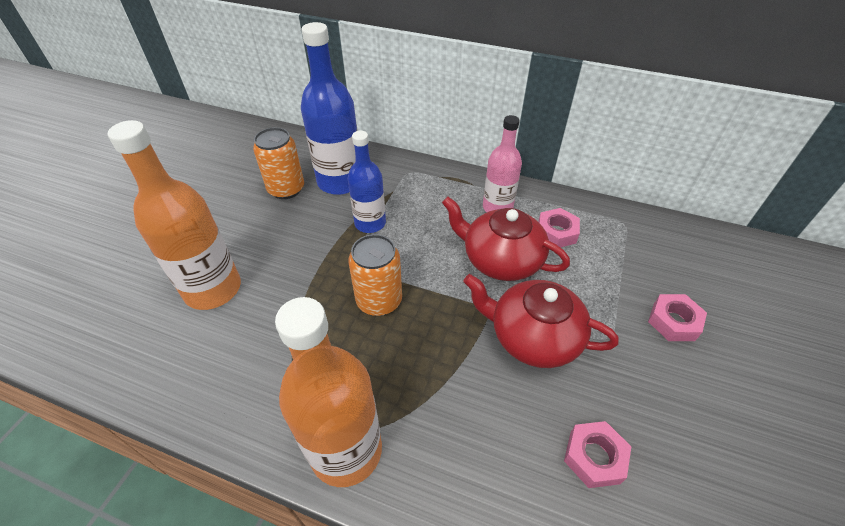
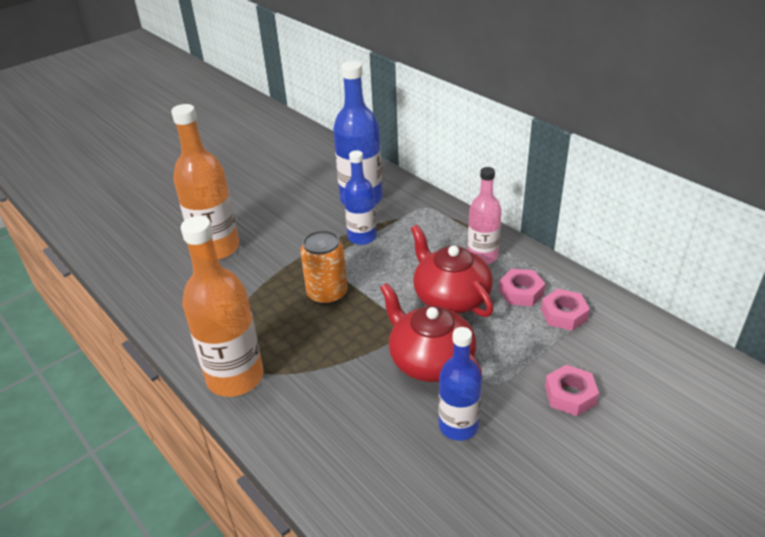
camera: 30 degrees right, 10 degrees down
(286, 189) = (315, 193): orange can -> none
(594, 457) = (409, 454): pink nut -> pink nut (564, 314)
(612, 400) = (458, 426): none -> blue bottle

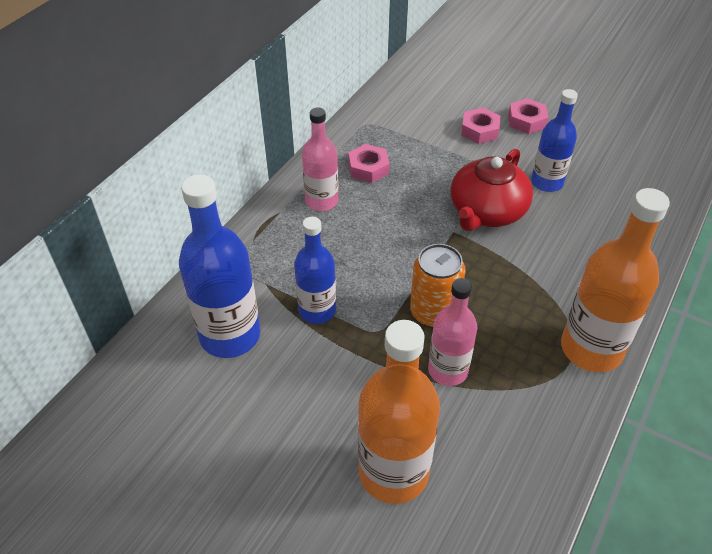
camera: 110 degrees left, 10 degrees up
(271, 288) = (448, 370): none -> pink bottle
(450, 297) = (395, 213): red teapot -> none
(564, 314) = (388, 140): pink nut -> pink nut (526, 121)

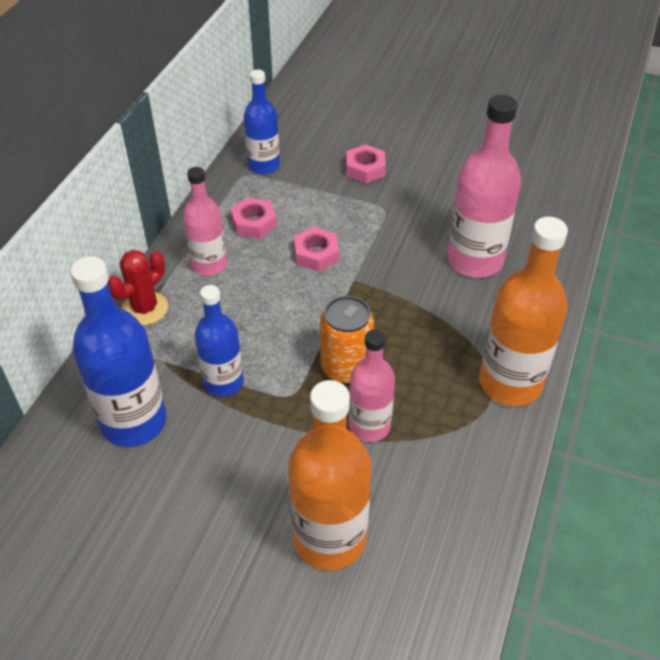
camera: 10 degrees left, 0 degrees up
(257, 234) = (145, 309): none -> red cactus
(487, 211) = (385, 255): red teapot -> none
(526, 121) = (412, 153): pink nut -> pink nut (316, 254)
(547, 182) = (442, 217): blue bottle -> blue bottle (264, 165)
(572, 227) = (475, 260): none -> pink bottle

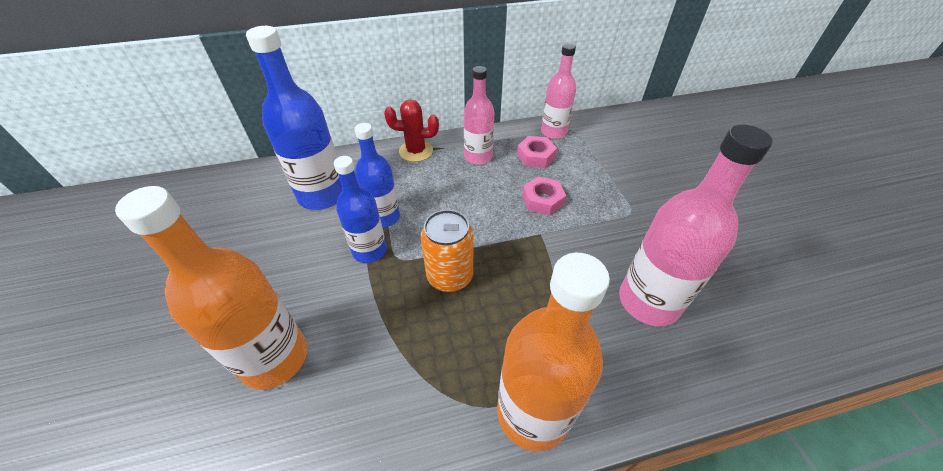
camera: 55 degrees right, 0 degrees up
(264, 165) = (591, 133): blue bottle -> blue bottle (369, 251)
(365, 169) = (656, 180): pink nut -> none
(369, 426) = (403, 324): pink bottle -> pink bottle (553, 132)

